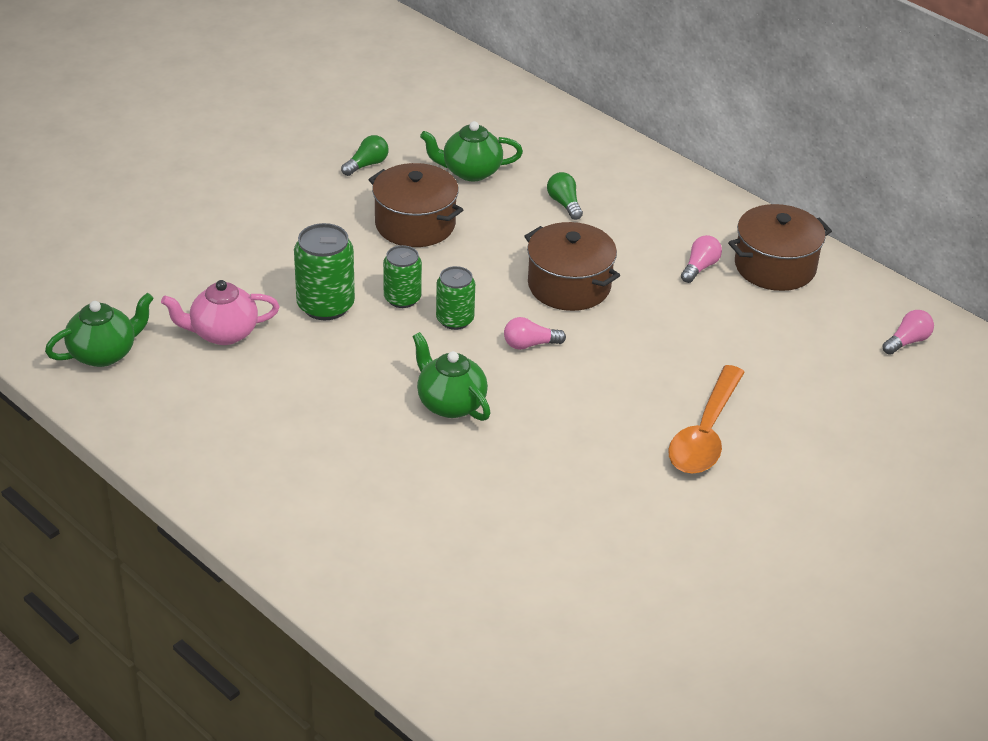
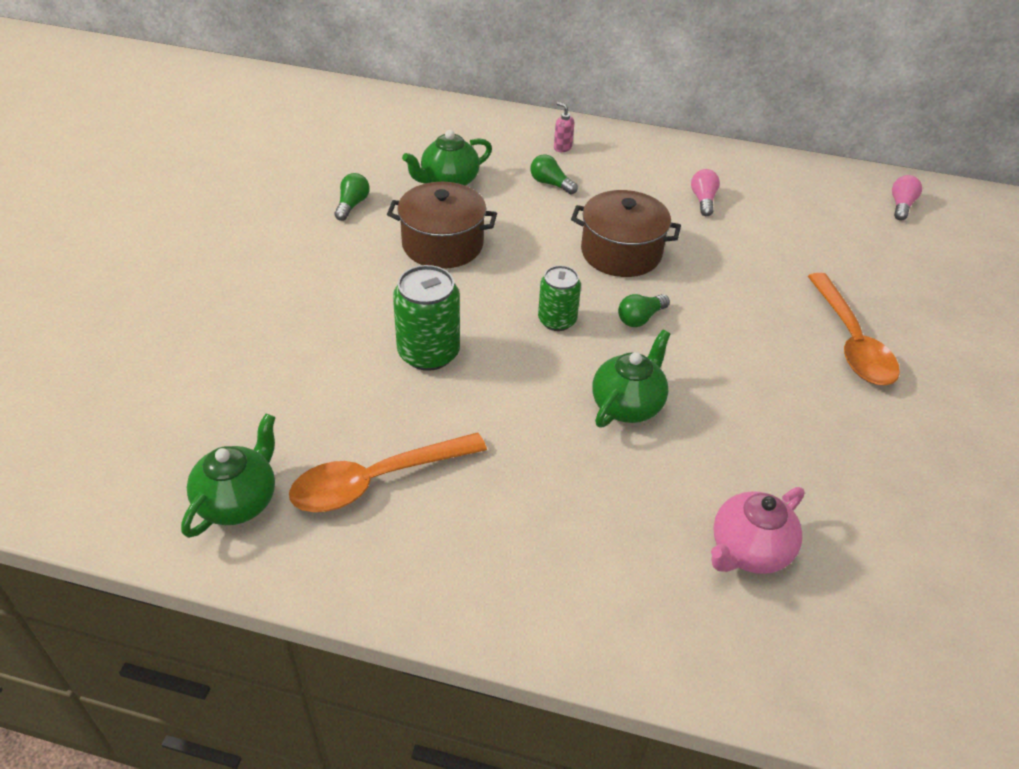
camera: 30 degrees left, 5 degrees up
(208, 379) = (376, 481): none -> orange spoon
(223, 333) = (350, 423): pink teapot -> pink teapot (748, 551)
(402, 298) = (493, 318): green can -> none
(450, 403) = (627, 405): green teapot -> green teapot turned 105 degrees clockwise
(530, 344) = (640, 318): pink light bulb -> green light bulb
(610, 174) = (562, 148): none -> pink soap dispenser
(775, 266) = (754, 180): brown pot -> none

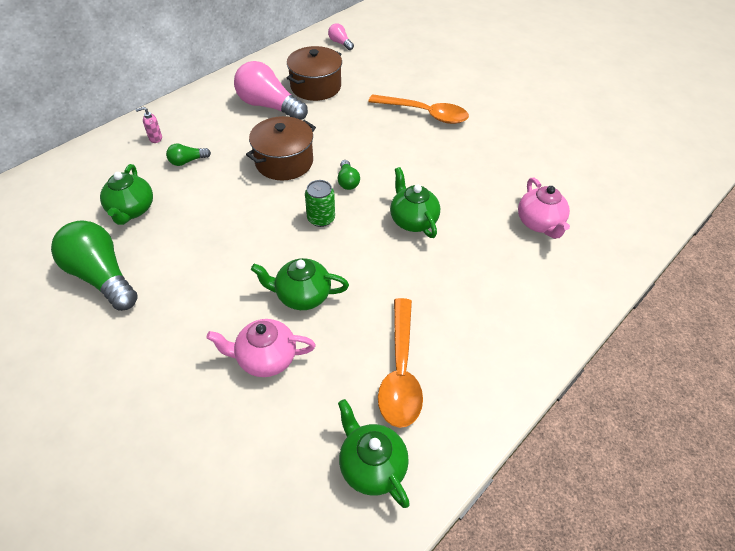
camera: 60 degrees left, 5 degrees up
(326, 360) = (265, 358): none -> pink teapot
(352, 205) = (102, 276): green light bulb -> green light bulb, size x2.13
(428, 353) = (302, 296): green can -> green teapot
(442, 244) = (198, 242): brown pot -> brown pot (316, 86)
(703, 200) = (269, 106): pink light bulb -> pink light bulb, size x2.13

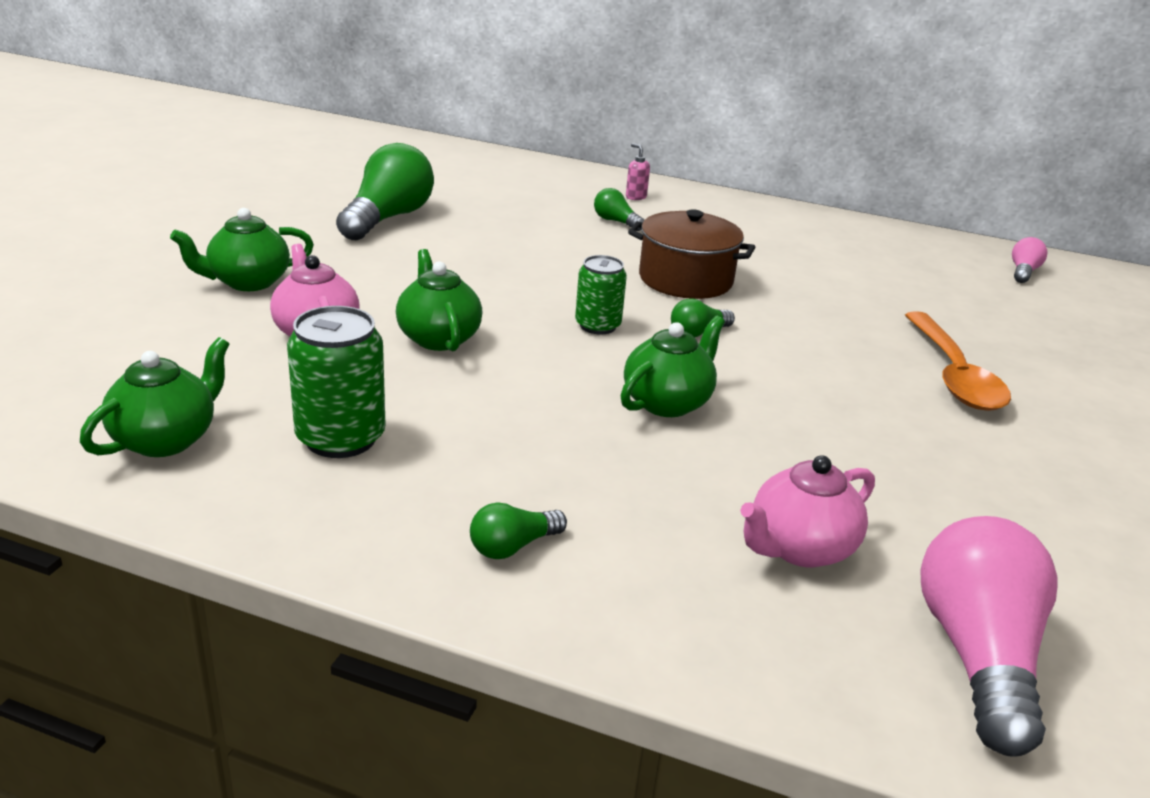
camera: 65 degrees right, 20 degrees down
(132, 210) = (501, 211): green teapot -> green teapot (248, 282)
(269, 106) = (789, 248): pink light bulb -> pink light bulb (977, 656)
(316, 86) = (883, 272): brown pot -> none
(400, 372) = (340, 438): orange spoon -> green can
(517, 322) = (513, 546): none -> green light bulb

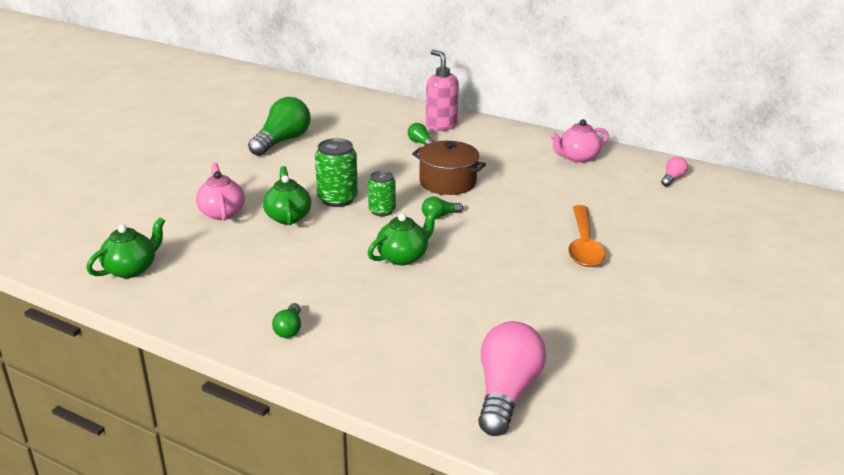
camera: 10 degrees right, 0 degrees up
(248, 282) = (192, 182): green teapot -> none
(340, 438) = (219, 271): green can -> green can (337, 199)
(513, 546) = (289, 329): green light bulb -> green light bulb turned 60 degrees counterclockwise
(635, 197) = (441, 126): pink soap dispenser -> pink soap dispenser, size x2.27
(799, 548) = (439, 337): pink teapot -> pink teapot (577, 158)

